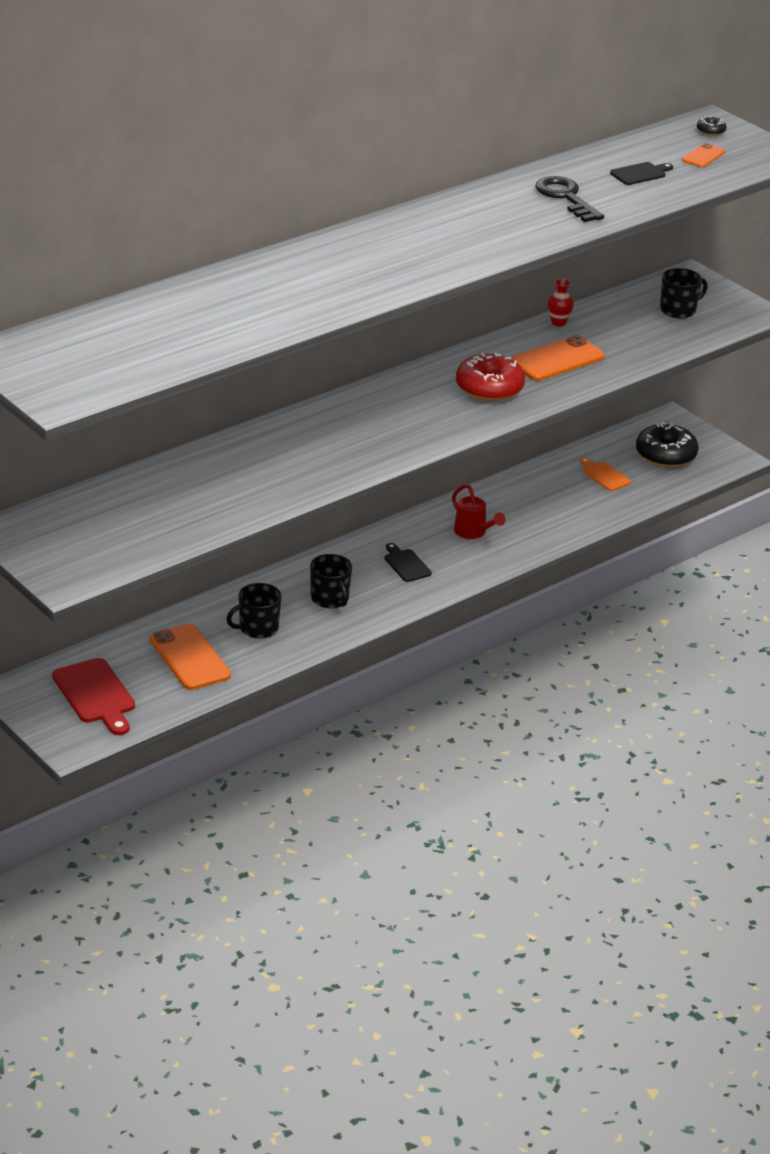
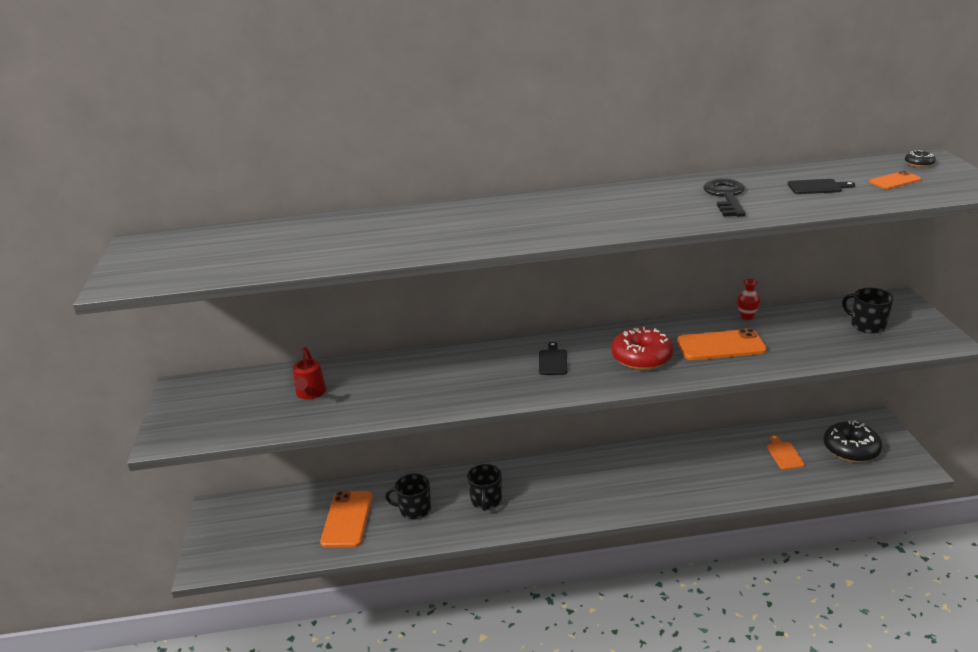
camera: 35 degrees right, 5 degrees down
(95, 694) = (260, 529): red cutting board -> none
(406, 564) = (566, 488): black cutting board -> black cutting board (552, 361)
(473, 533) = (639, 475): red watering can -> red watering can (310, 394)
(678, 310) = (867, 325): black mug -> black mug turned 135 degrees counterclockwise

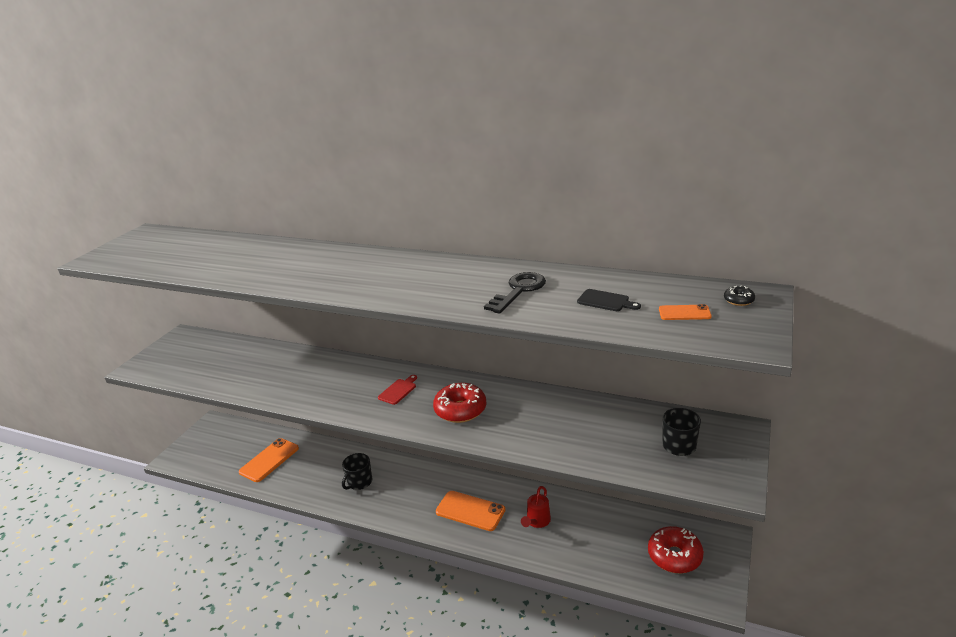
camera: 30 degrees right, 0 degrees up
(310, 394) = (235, 364): red watering can -> red watering can (537, 521)
(414, 509) = (312, 470): black mug -> none
(552, 361) = (398, 390): black cutting board -> red cutting board
(721, 346) = (531, 420): orange phone -> orange phone (470, 511)
(747, 316) = (584, 401): red vase -> none
(784, 454) = (610, 536): orange cutting board -> none
(851, 449) = (674, 556): black donut -> red donut

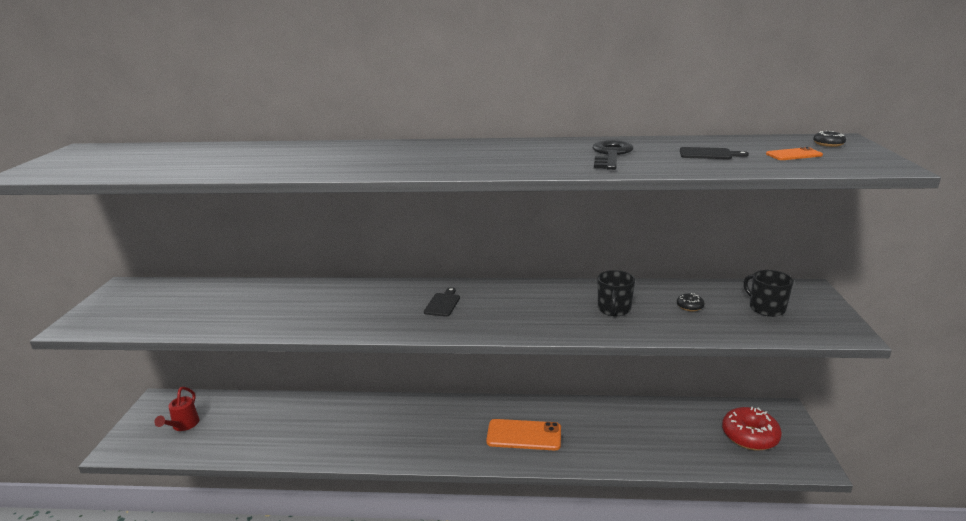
camera: 20 degrees left, 5 degrees down
(269, 460) = (255, 427): orange phone -> none
(359, 482) = (381, 430): black mug -> black mug (614, 309)
(398, 390) = (443, 304): red cutting board -> black cutting board
(460, 410) = (526, 311): red donut -> none
(537, 521) = (599, 432): red watering can -> red watering can (183, 426)
(607, 430) = (689, 306): none -> black donut

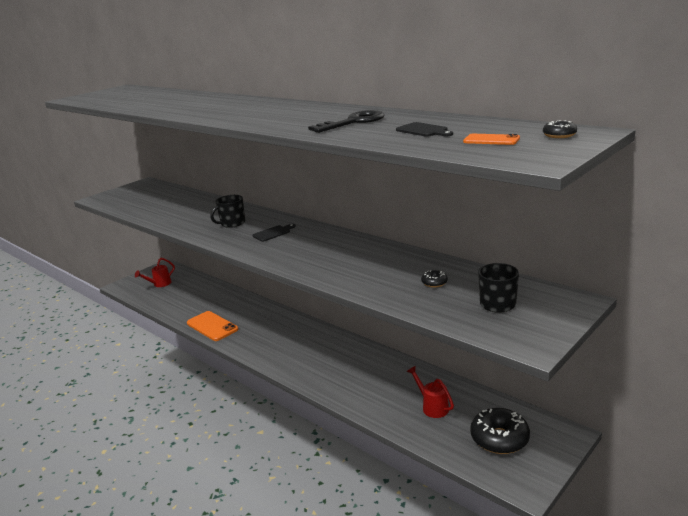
camera: 40 degrees right, 0 degrees up
(524, 435) = (325, 363): orange phone -> orange phone (212, 326)
(614, 309) = (373, 268): black mug -> black mug (232, 223)
(670, 433) = (432, 407): none -> red watering can
(749, 436) = (499, 438): red donut -> black donut

